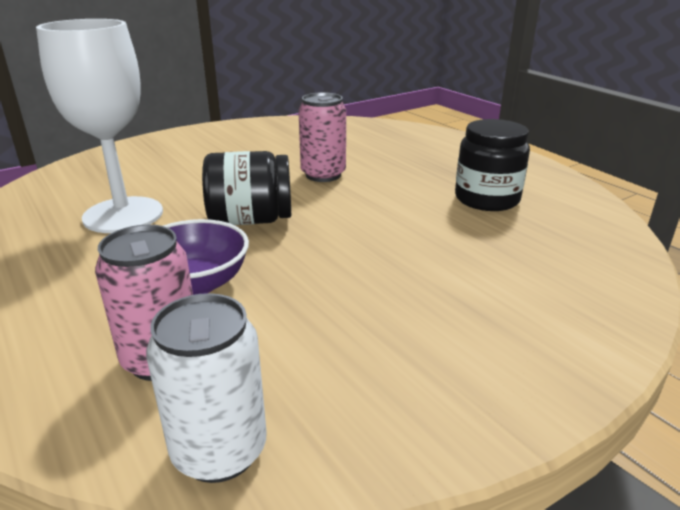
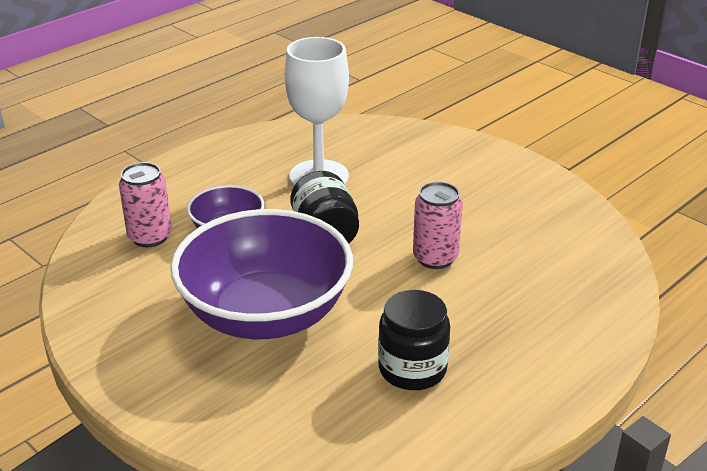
camera: 80 degrees right, 5 degrees up
(219, 450) = (82, 270): white can -> none
(394, 265) = (265, 314): none -> purple bowl

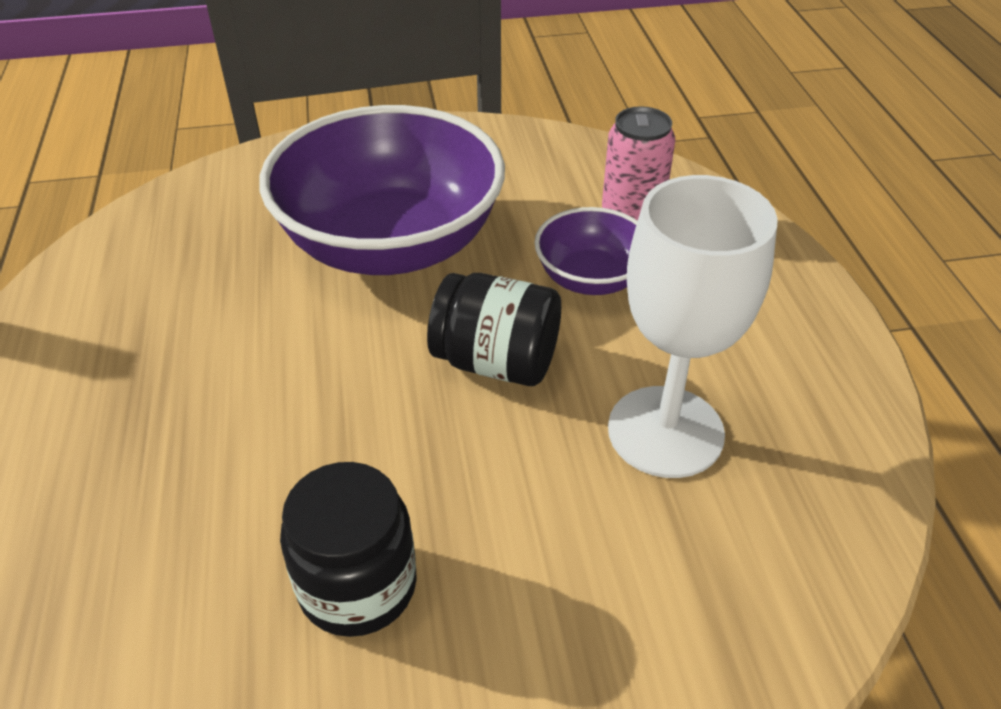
camera: 125 degrees right, 10 degrees up
(412, 369) = (176, 308): black jar -> black jar (357, 585)
(435, 258) = (326, 447): pink can -> none

